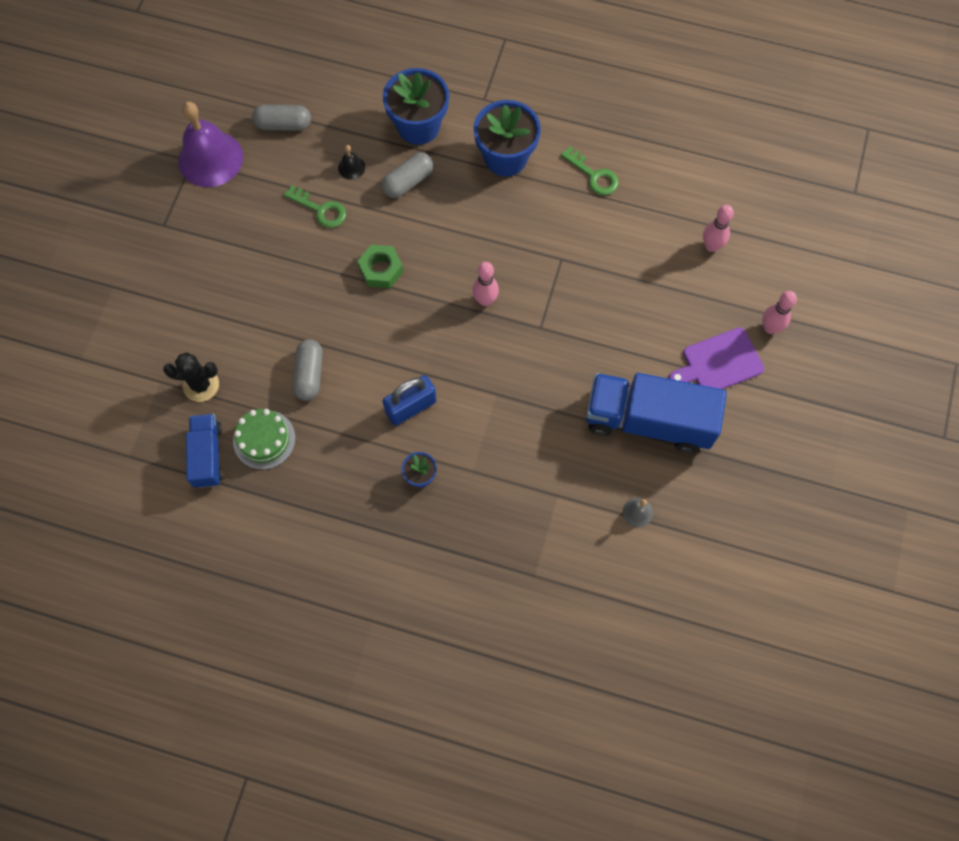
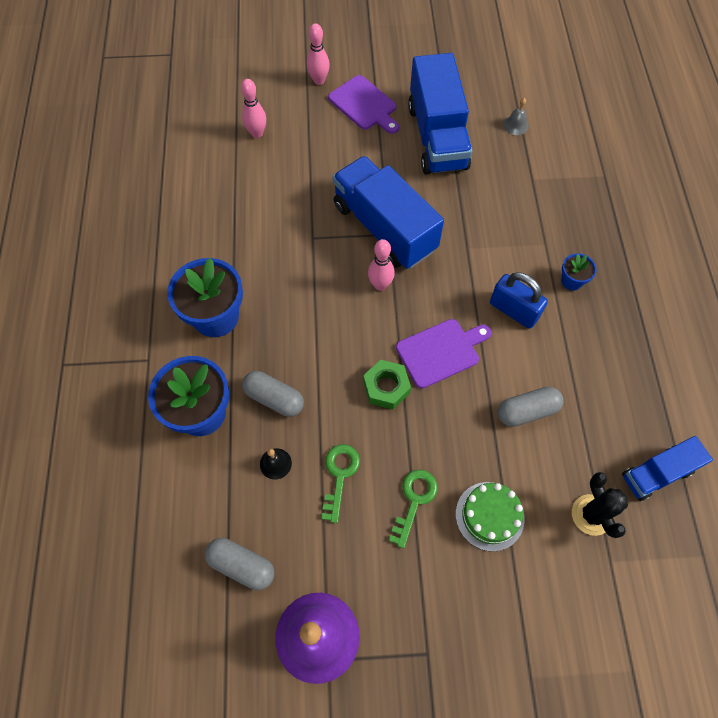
camera: 110 degrees left, 5 degrees down
(264, 439) = (612, 426): green cake -> green cake (489, 516)
(283, 124) = (242, 565): grey capsule -> grey capsule turned 45 degrees counterclockwise
(395, 326) = (440, 352): none -> purple cutting board
(549, 326) = (384, 227): none -> blue truck
(594, 175) = (212, 237): green key -> green key (414, 501)

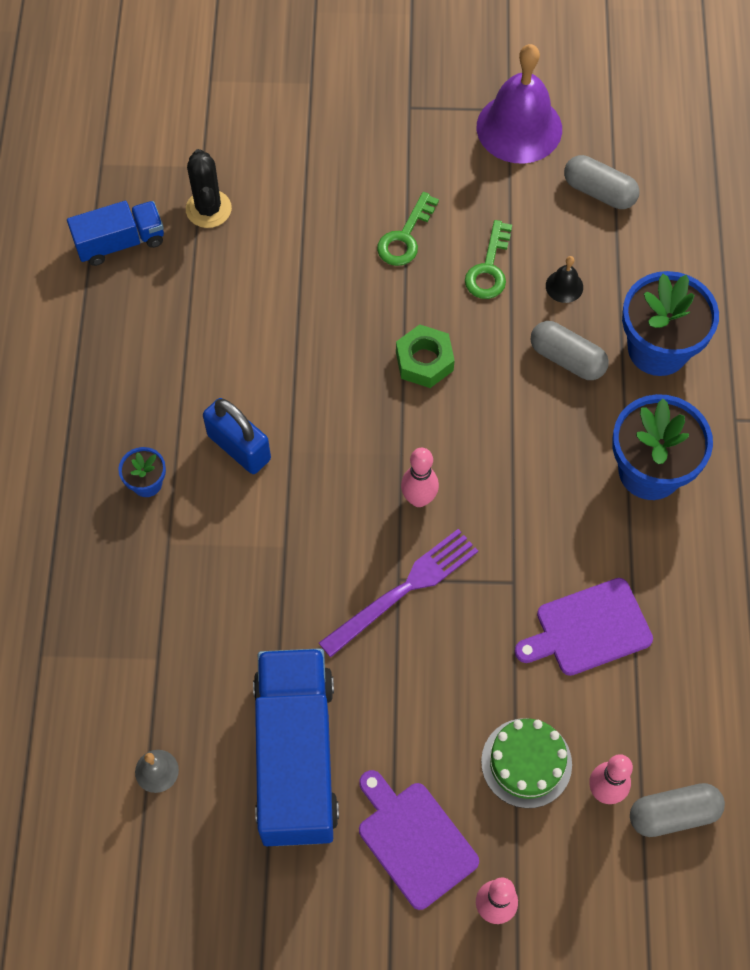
camera: 175 degrees left, 0 degrees up
(384, 227) = (404, 590): blue truck -> purple fork
(440, 352) = (348, 400): purple cutting board -> purple cutting board (588, 629)
(489, 516) = (322, 216): green cake -> green cake (526, 763)
(527, 411) = (253, 320): grey capsule -> grey capsule (673, 814)

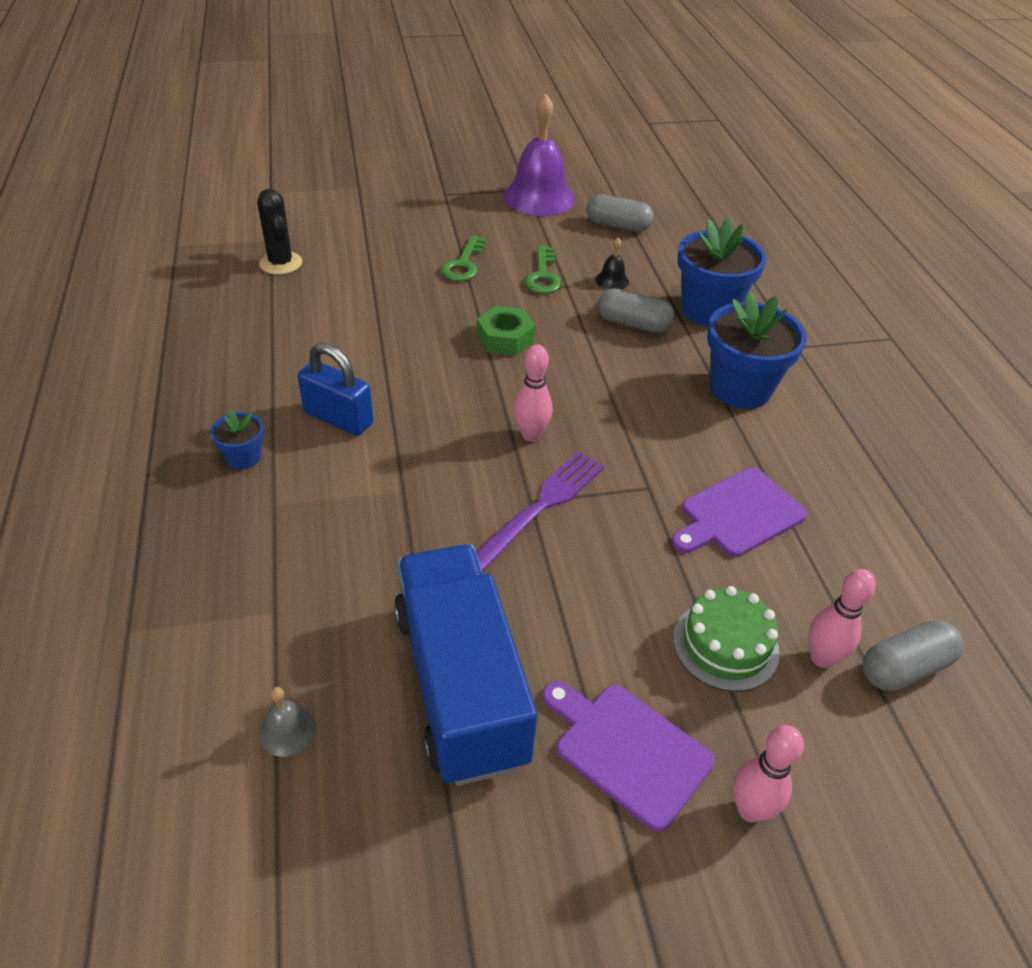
camera: 15 degrees left, 20 degrees down
(120, 242) = (199, 291): blue truck -> none

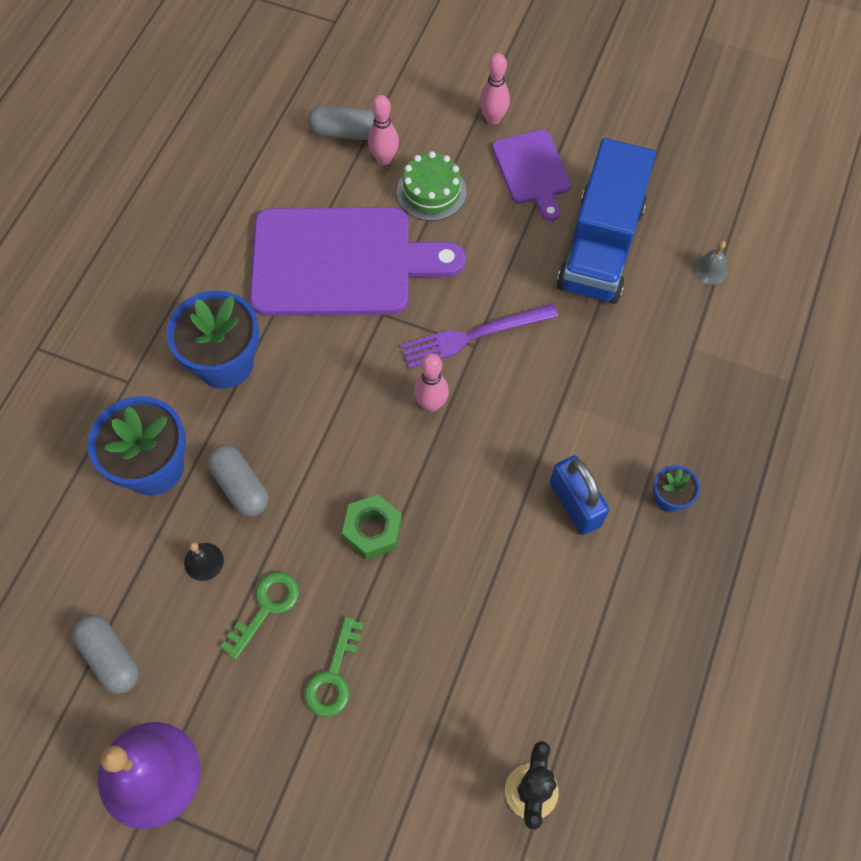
camera: 145 degrees left, 20 degrees up
(463, 264) = (334, 676): green key -> green key turned 150 degrees clockwise
(738, 514) = (340, 262): purple cutting board -> purple cutting board, size x1.90

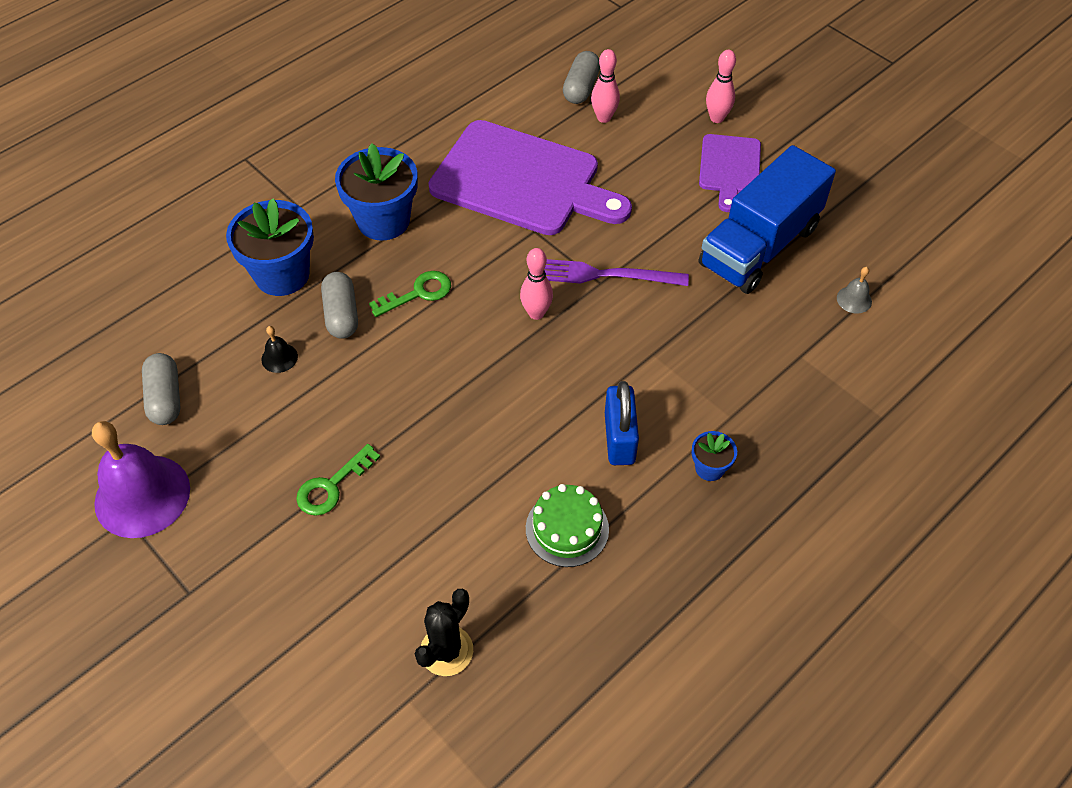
camera: 25 degrees right, 10 degrees down
(266, 608) = (308, 412): green key -> green key (418, 293)
(344, 132) = (581, 88): grey capsule -> grey capsule turned 75 degrees clockwise
(372, 530) = (430, 389): green nut -> none
(431, 192) = (630, 155): green cake -> green cake (567, 528)

